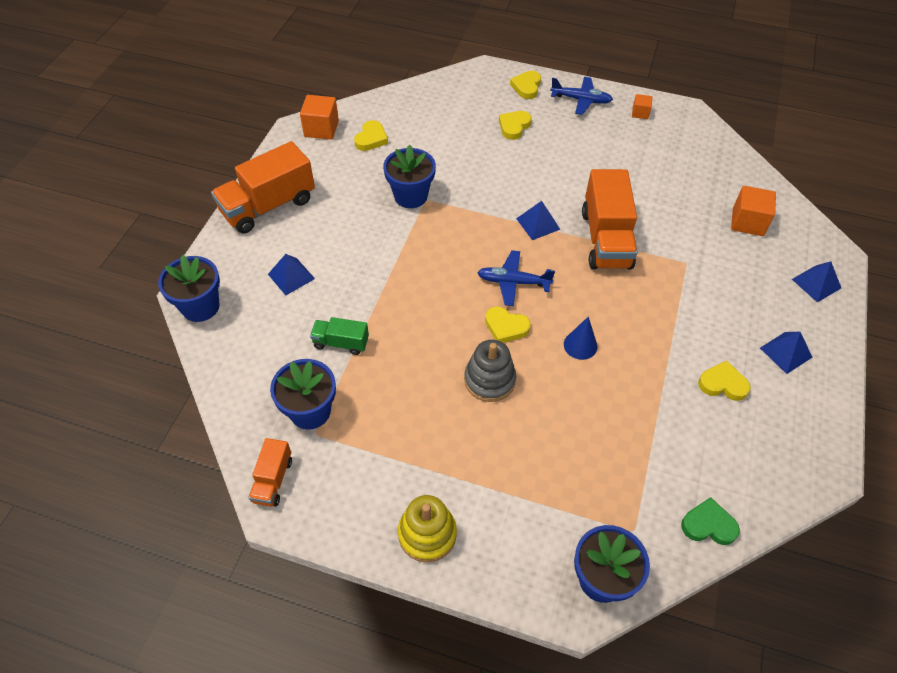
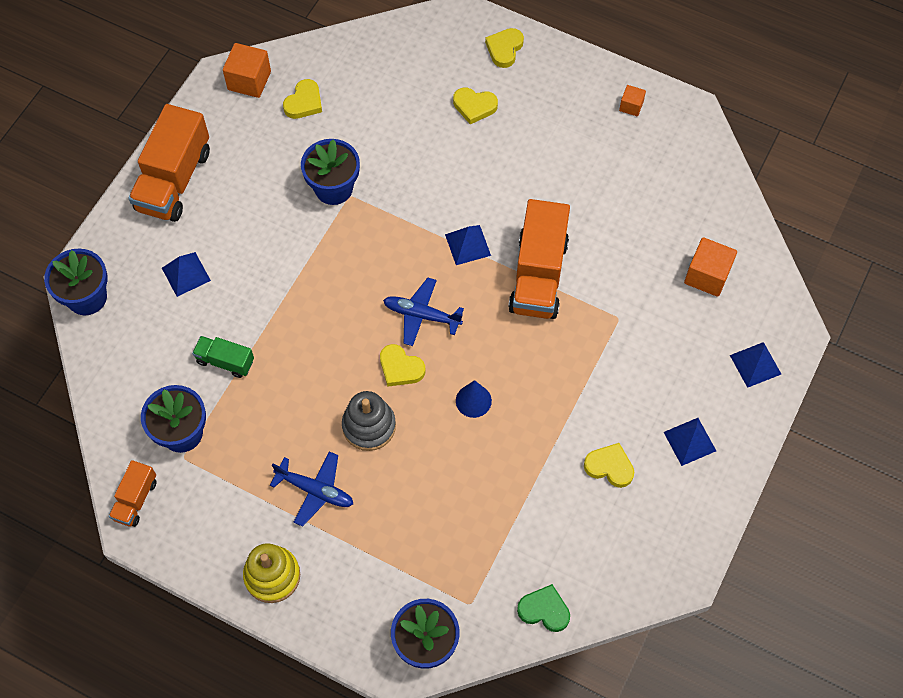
camera: 10 degrees right, 10 degrees up
(268, 206) = (174, 180): orange truck -> orange truck turned 45 degrees counterclockwise
(514, 126) = (474, 106): yellow heart -> yellow heart turned 120 degrees counterclockwise
(581, 100) = (565, 77): blue plane -> blue plane (315, 490)

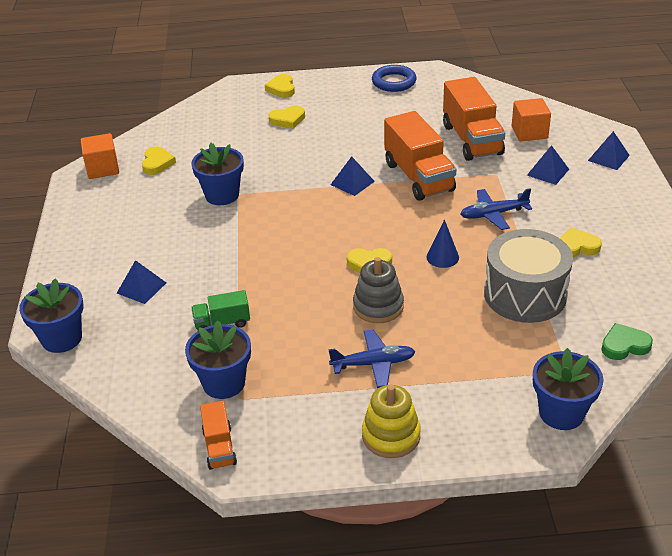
camera: 30 degrees left, 25 degrees down
(174, 180) = (84, 241): orange truck -> orange truck (472, 139)
(421, 315) = (356, 230): blue plane -> blue plane (493, 214)
(509, 495) = (525, 294): none -> grey drum
(631, 106) = (394, 82): orange cube -> blue ring
(689, 441) = (613, 210): blue pyramid -> blue pyramid (548, 172)

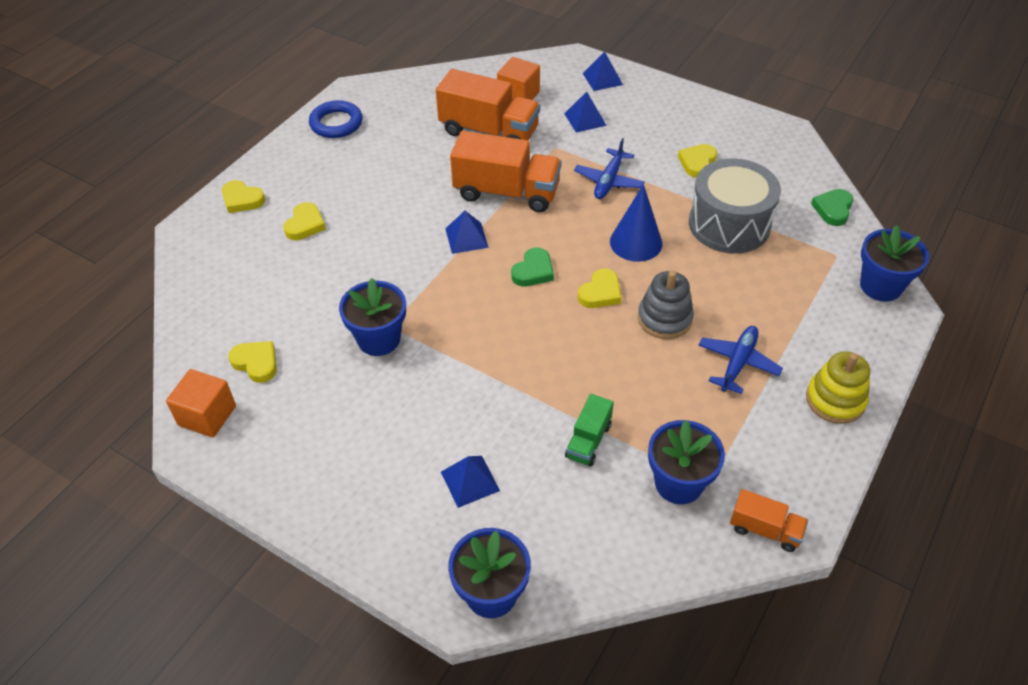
camera: 55 degrees left, 10 degrees up
(354, 225) = (533, 271): none -> green heart
(442, 257) = (636, 242): blue cone -> blue cone, size x1.53

